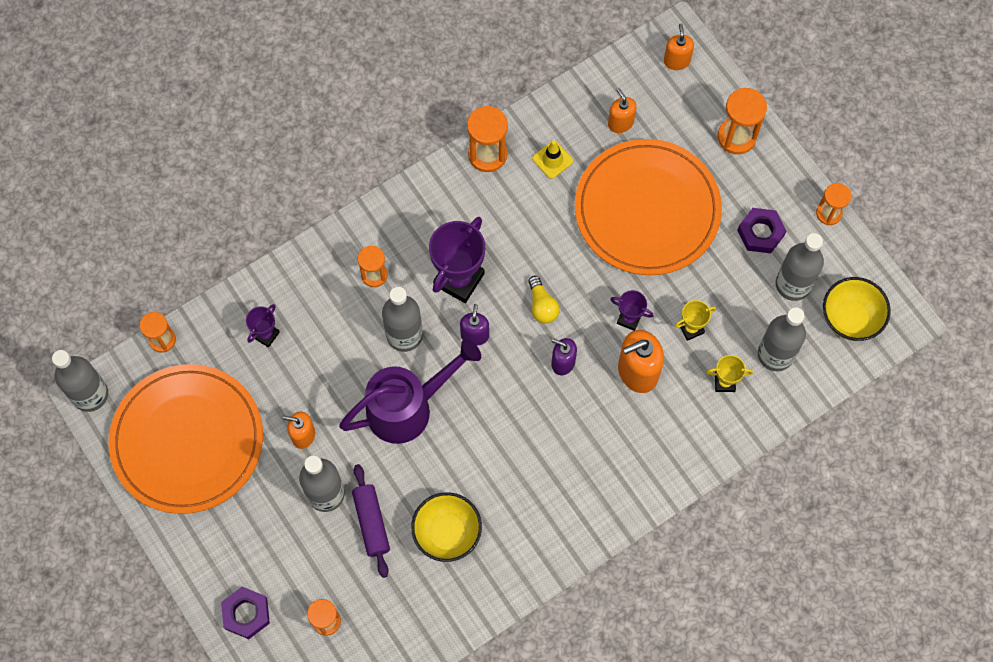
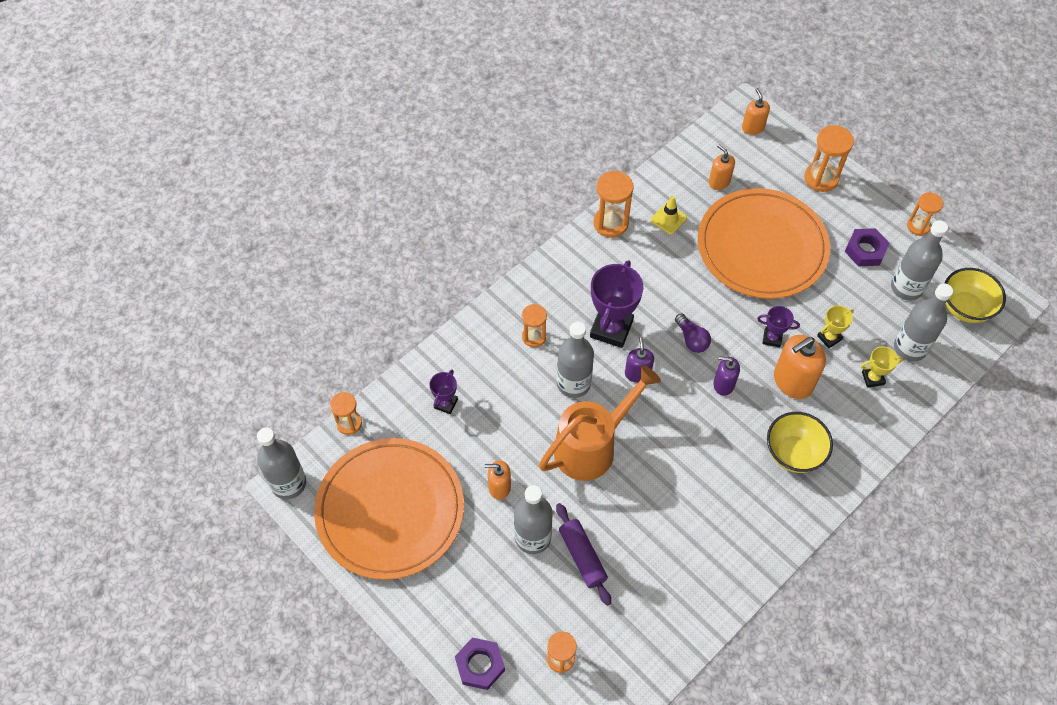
camera: 10 degrees left, 10 degrees down
(408, 407) = (592, 446): purple watering can -> orange watering can
(447, 533) = (657, 554): yellow bowl -> yellow bowl (793, 453)
(542, 305) = (691, 339): yellow light bulb -> purple light bulb

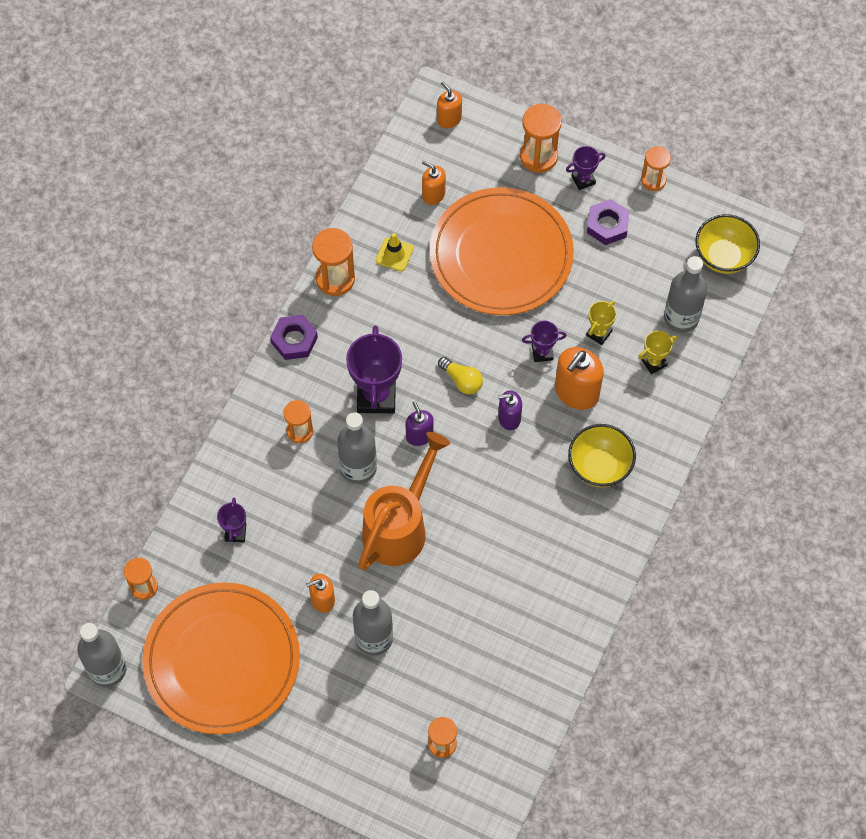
camera: 20 degrees left, 5 degrees up
(480, 665) = (368, 777): purple nut -> purple nut (294, 340)
(582, 556) = (429, 640): purple rolling pin -> none
(691, 339) = (462, 380): purple light bulb -> yellow light bulb
(855, 208) = (583, 180): none -> purple trophy
(906, 288) = (660, 253): grey bottle -> none

